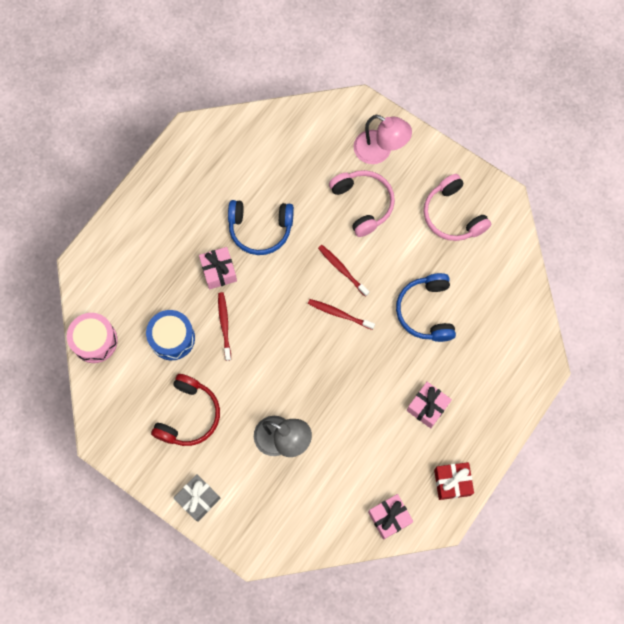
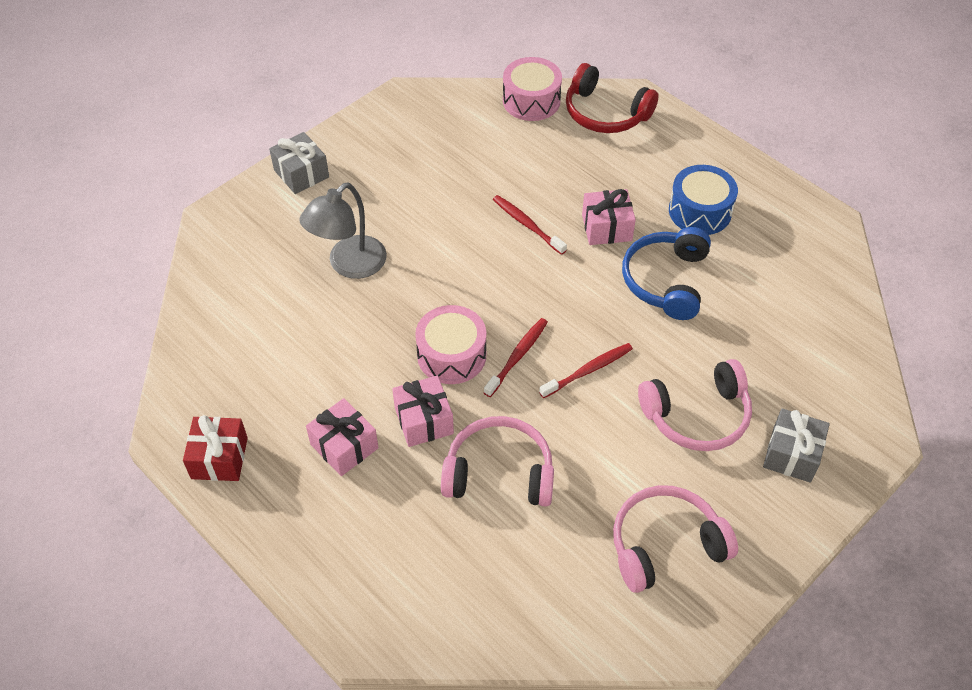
camera: 100 degrees right, 20 degrees down
(172, 338) = (519, 171): blue drum -> blue drum (700, 211)
(188, 415) = (411, 176): red headphones -> red headphones (605, 113)
(224, 325) = (527, 224): red toothbrush -> red toothbrush turned 135 degrees counterclockwise
(346, 355) = (451, 355): none -> pink drum
(379, 151) = (792, 454): pink lamp -> grey gift
(389, 517) = (199, 370): pink gift -> pink gift (424, 420)
(426, 311) = (499, 472): blue headphones -> pink headphones

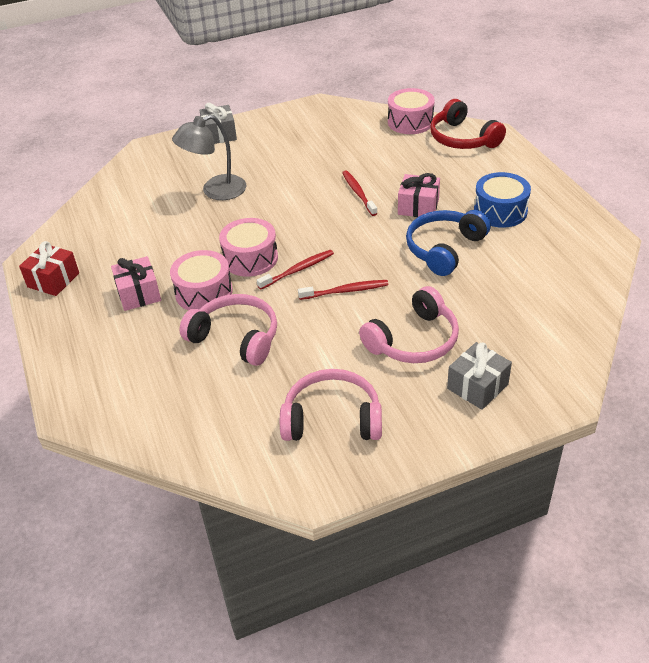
camera: 25 degrees right, 10 degrees down
(424, 420) = (204, 292): pink gift -> pink drum
(697, 415) = (414, 340): pink headphones -> pink headphones turned 45 degrees counterclockwise

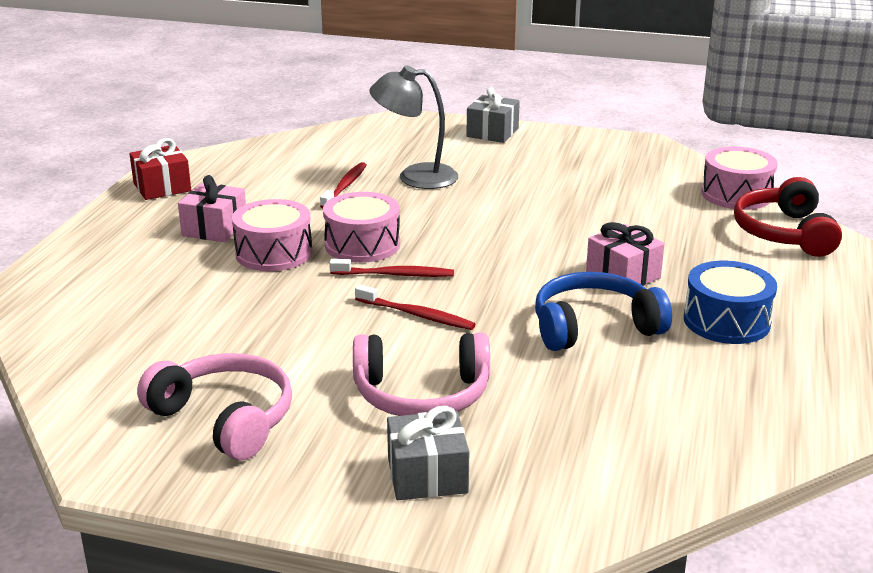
camera: 35 degrees right, 15 degrees down
(236, 337) = (244, 303): pink headphones -> none
(358, 193) = (569, 235): red toothbrush -> red toothbrush (345, 186)

